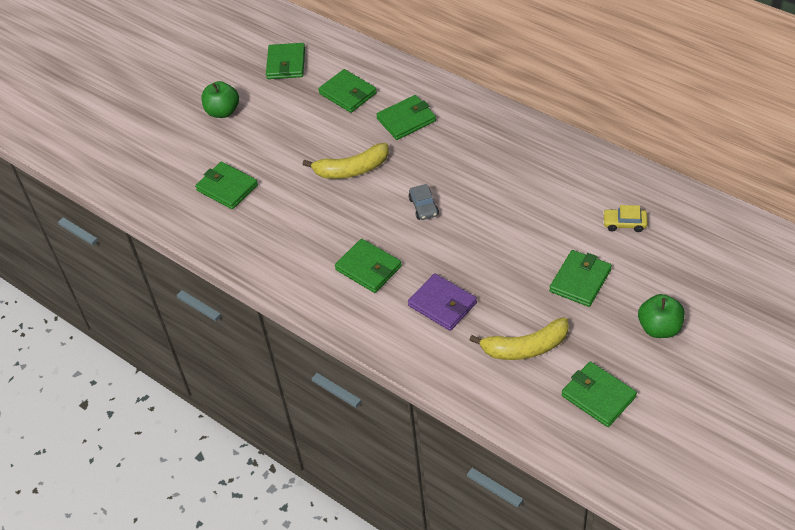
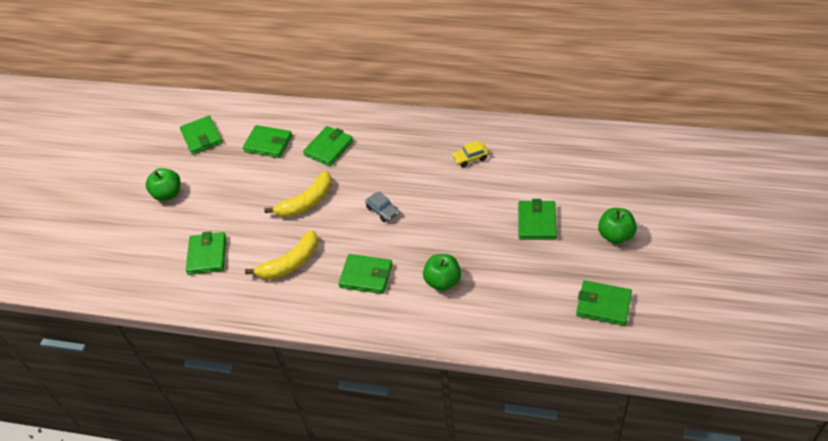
camera: 25 degrees left, 0 degrees up
(227, 188) = (207, 255): green wallet -> green wallet turned 75 degrees clockwise
(442, 304) = (443, 281): purple wallet -> green apple
(525, 347) = (527, 290): yellow banana -> yellow banana (290, 263)
(624, 223) = (543, 167): yellow car -> yellow car (470, 158)

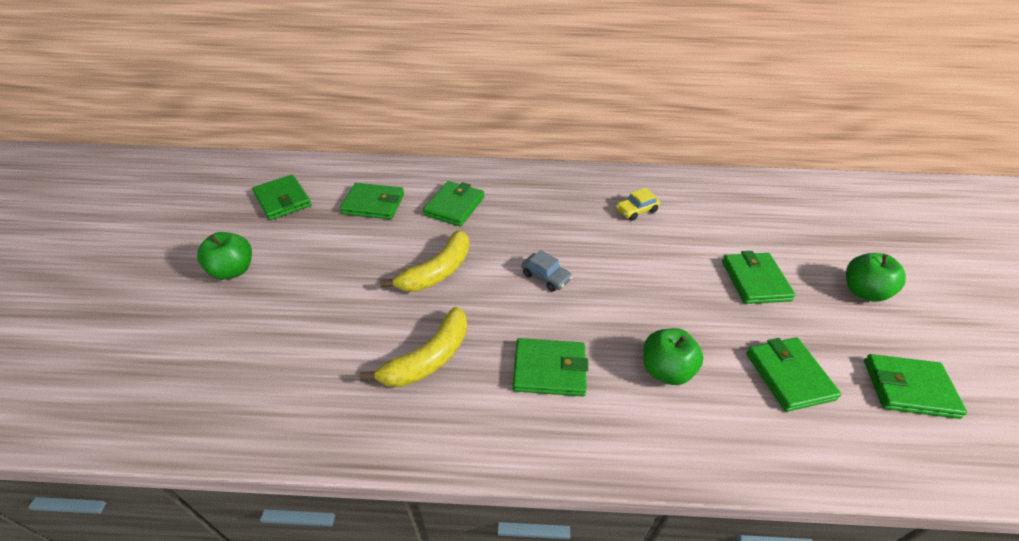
camera: 15 degrees left, 5 degrees down
(207, 255) = (295, 354): green wallet -> green wallet (789, 376)

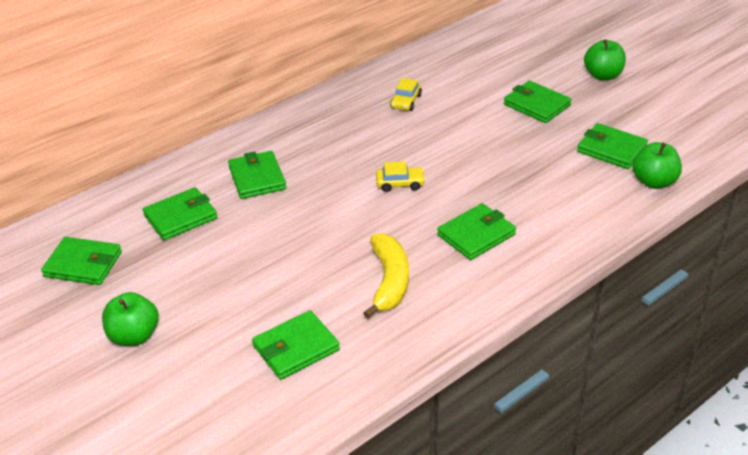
camera: 40 degrees left, 5 degrees down
(437, 271) = (314, 229): yellow banana -> none
(546, 277) = (400, 184): grey car -> yellow car
(666, 370) = (544, 190): green apple -> green apple (654, 182)
(909, 388) = (674, 117): green wallet -> green wallet (296, 348)

